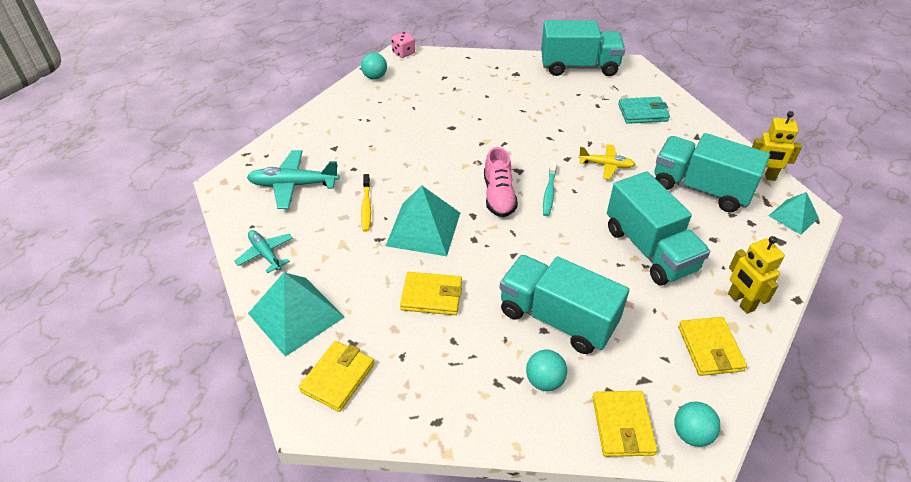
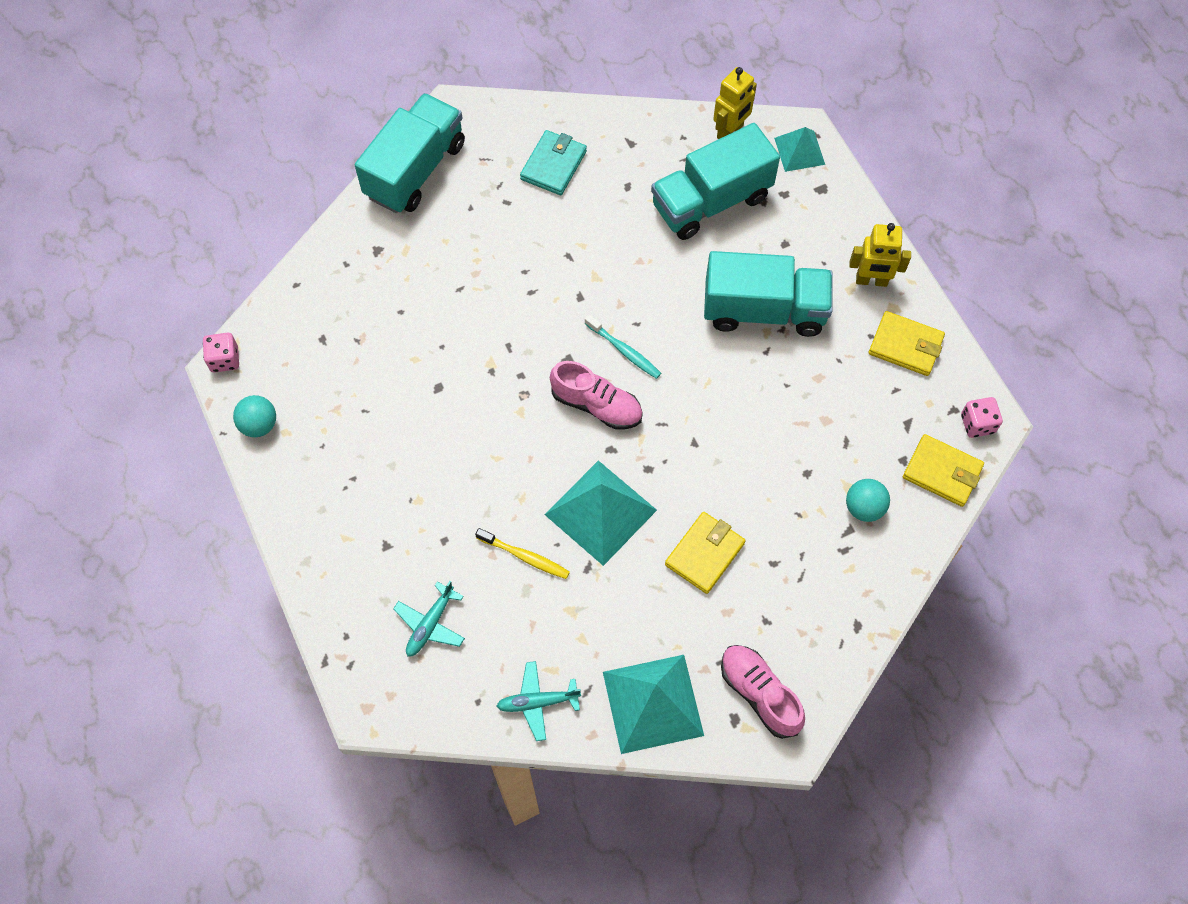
camera: 60 degrees left, 20 degrees up
(293, 185) = (430, 624): turquoise plane -> turquoise plane, size x0.64
(338, 378) = (759, 694): yellow wallet -> pink shoe
(557, 318) = (800, 452): turquoise truck -> none
(606, 165) = (617, 265): yellow plane -> none
(691, 434) = (977, 424): turquoise ball -> pink dice

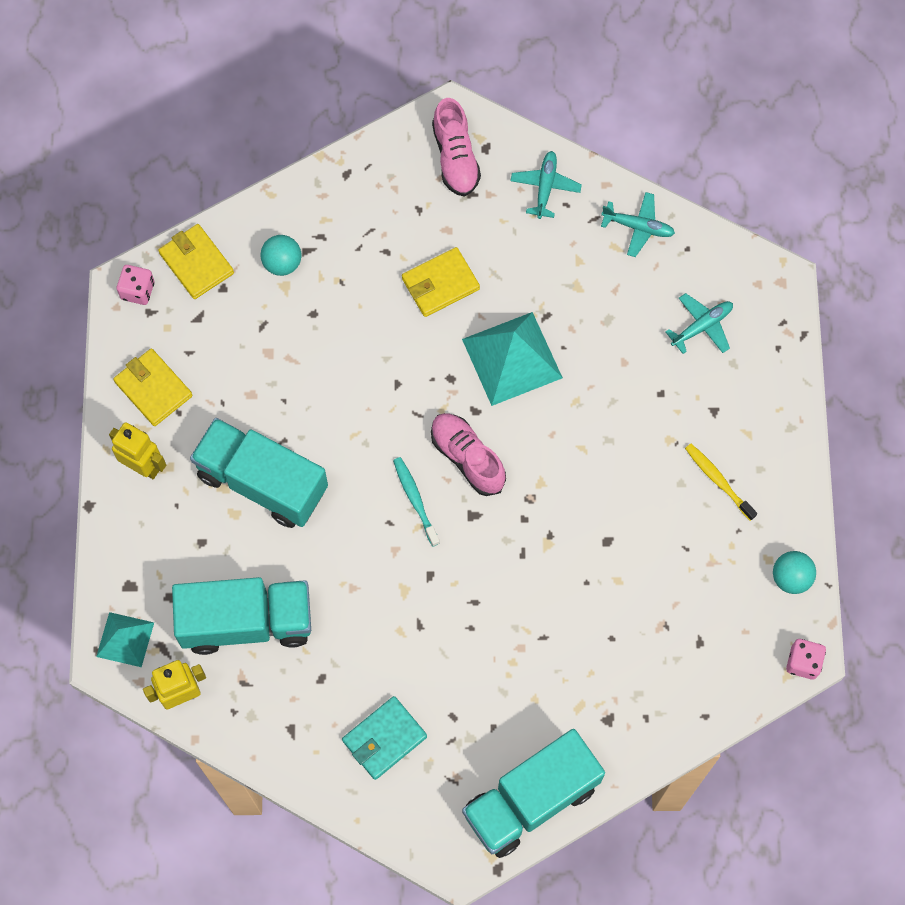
camera: 155 degrees left, 5 degrees up
(525, 556) = (596, 348): yellow toothbrush -> yellow toothbrush (718, 480)
(652, 703) = (545, 187): turquoise pyramid -> turquoise plane

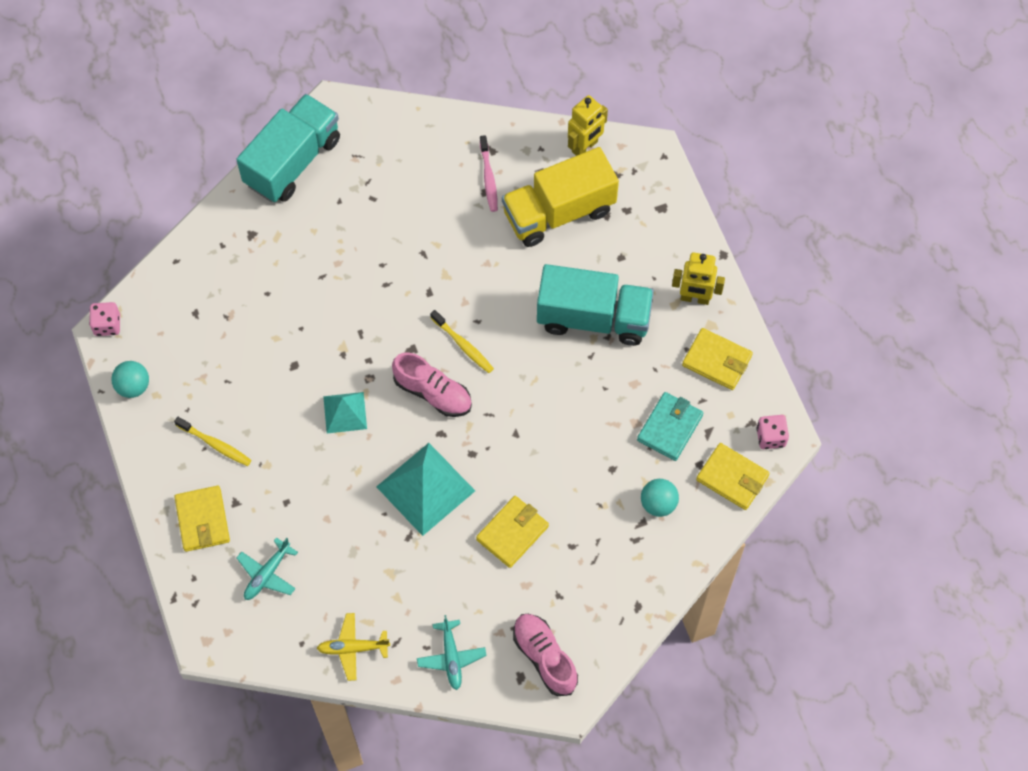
camera: 160 degrees right, 5 degrees down
(125, 639) = (646, 170): turquoise pyramid -> turquoise pyramid (345, 412)
(247, 622) = (559, 212): turquoise truck -> yellow truck
(309, 695) = (488, 178): none -> pink toothbrush
(384, 738) = (419, 167): turquoise wallet -> turquoise wallet (670, 428)
(415, 500) = (463, 345): turquoise toothbrush -> yellow toothbrush
(638, 227) = (352, 648): turquoise plane -> yellow plane
(753, 404) = (202, 520): none -> yellow wallet

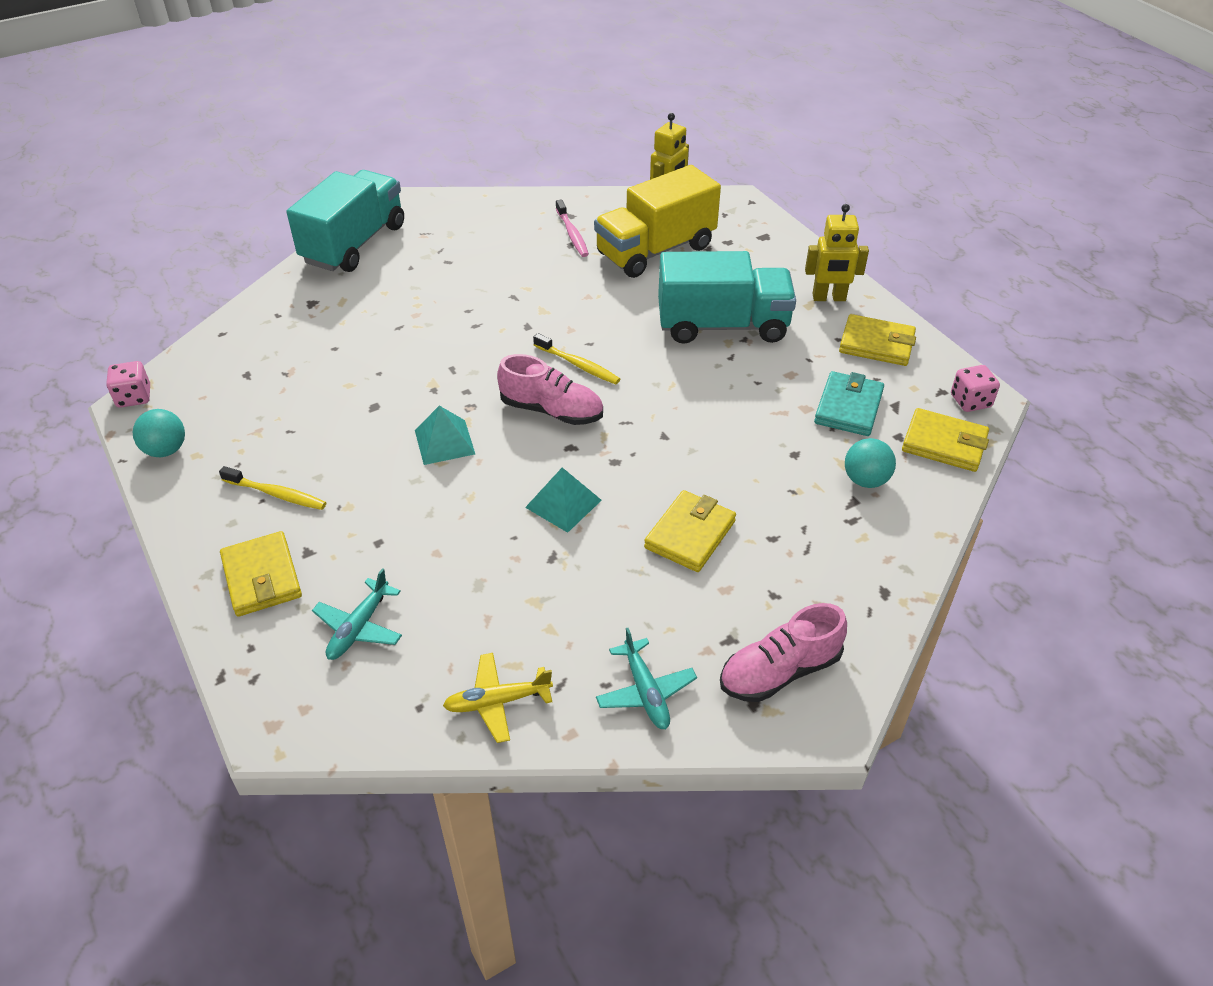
camera: 10 degrees left, 20 degrees down
(425, 488) = (563, 503): turquoise pyramid -> turquoise pyramid, size x0.58
(544, 657) = (779, 671): pink shoe -> pink shoe turned 75 degrees counterclockwise

